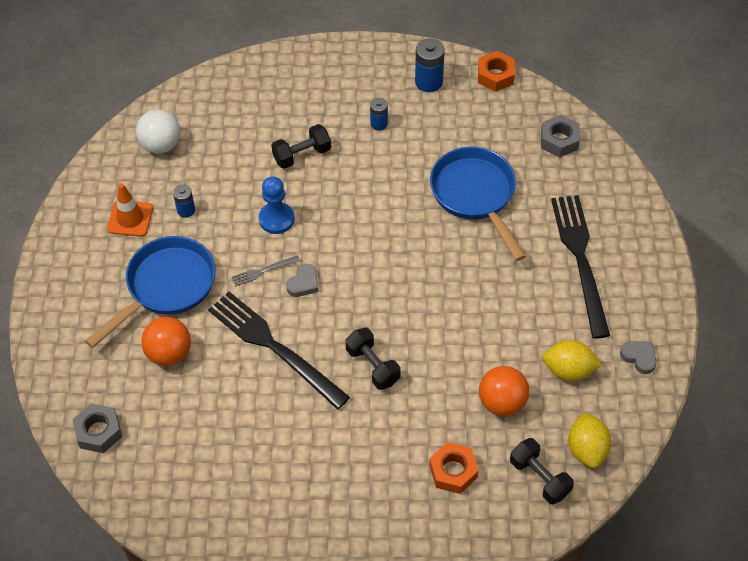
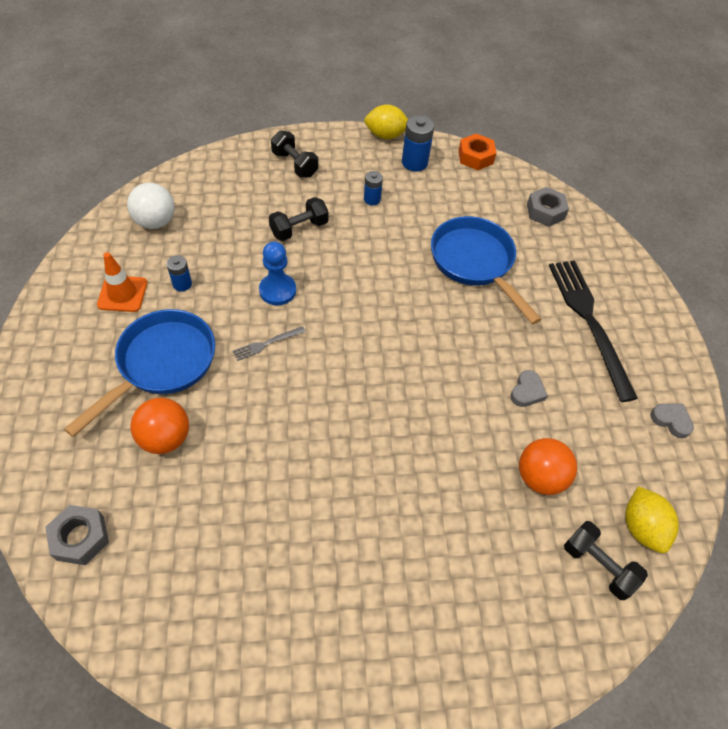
camera: 10 degrees left, 0 degrees up
(274, 347) = (284, 426): black fork -> none
(303, 283) = (311, 355): grey heart -> grey heart (527, 391)
(373, 366) = (394, 442): black dumbbell -> black dumbbell (295, 164)
(453, 471) = (500, 563): orange nut -> none
(568, 370) = (602, 437): yellow lemon -> yellow lemon (386, 135)

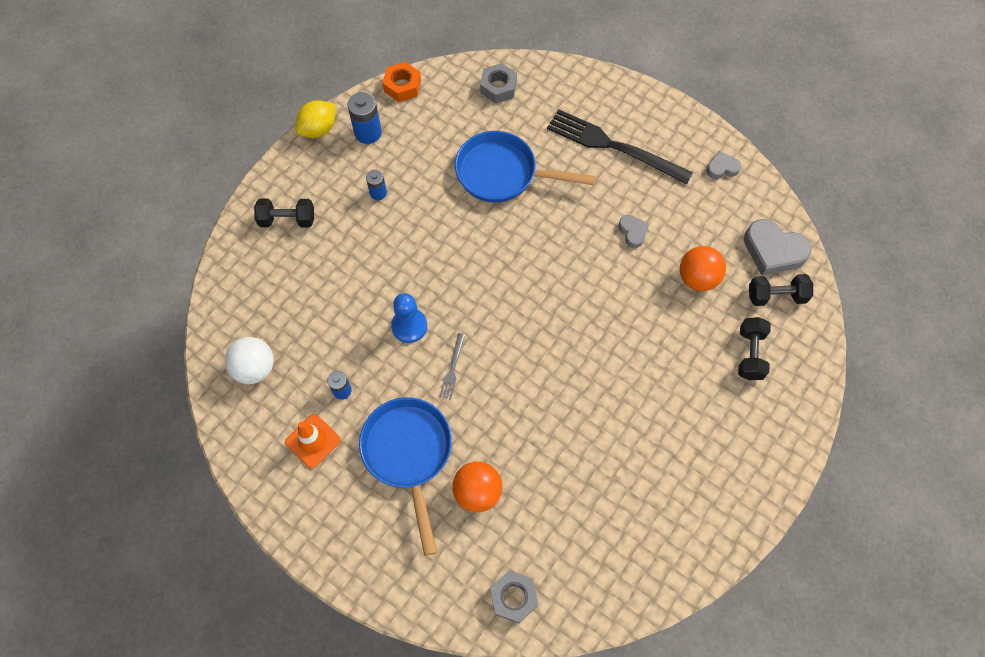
camera: 45 degrees left, 10 degrees up
(299, 229) = (361, 267): black dumbbell -> black dumbbell (750, 354)
(641, 527) = (773, 251): yellow lemon -> grey heart

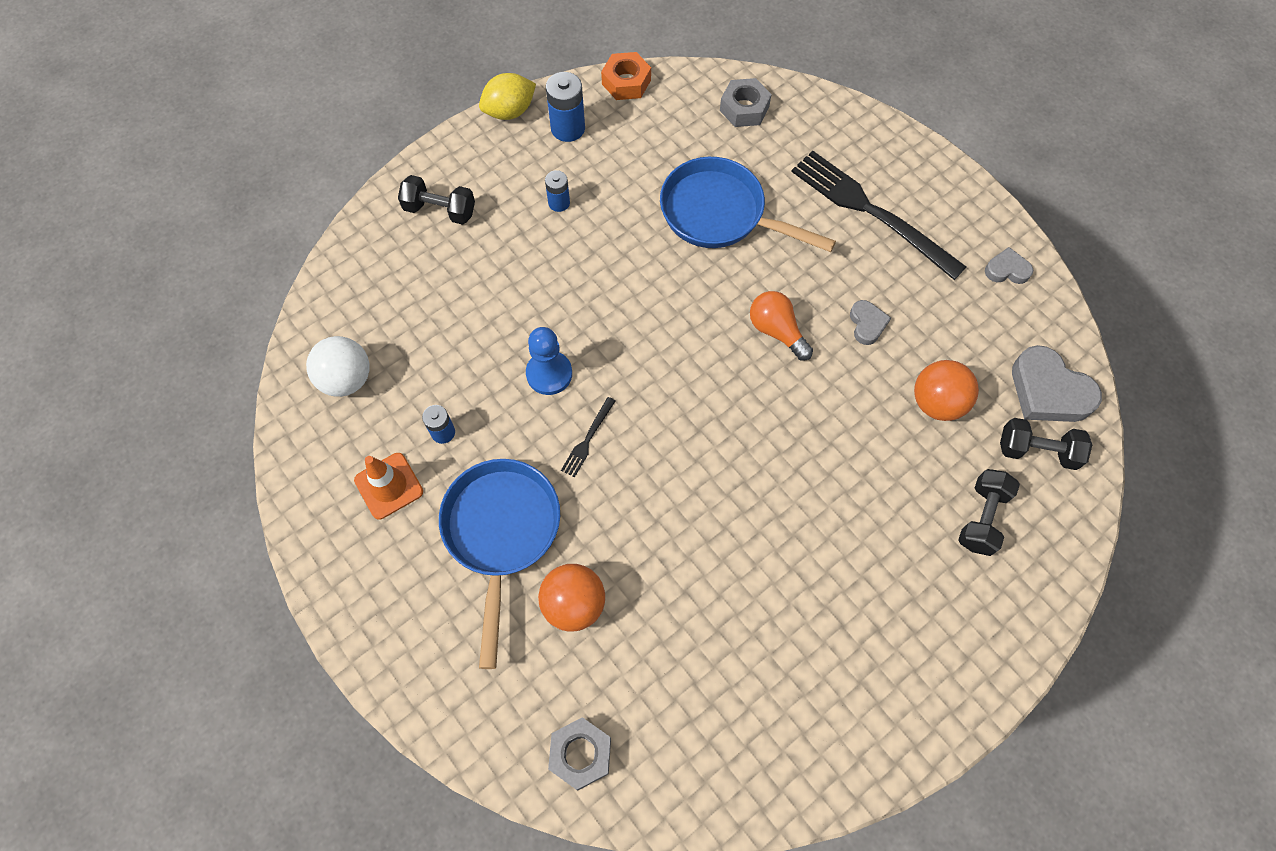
camera: 15 degrees right, 0 degrees up
(452, 368) = (587, 439): grey fork -> black fork
(569, 253) = (776, 331): none -> orange light bulb

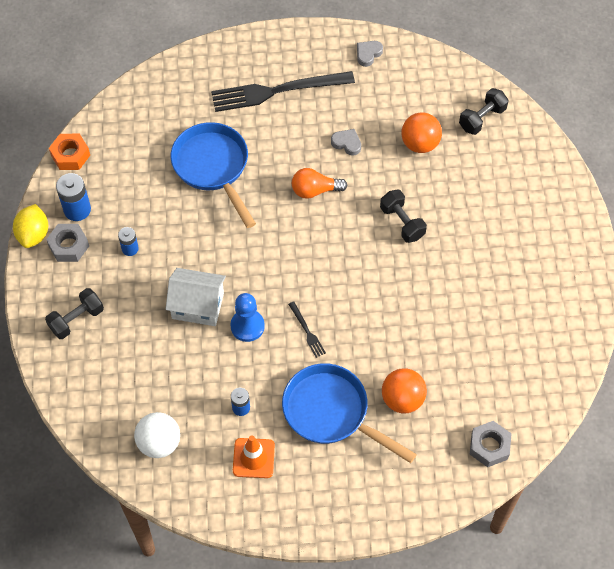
camera: 55 degrees left, 5 degrees down
(538, 309) = (198, 306): none -> white house
(720, 214) = (213, 167): blue pan -> blue pan turned 90 degrees clockwise
(744, 108) = (149, 105): grey nut -> grey nut (69, 246)
(981, 518) = (499, 170): black dumbbell -> black dumbbell (402, 222)
(1048, 391) = (453, 88): grey heart -> none

